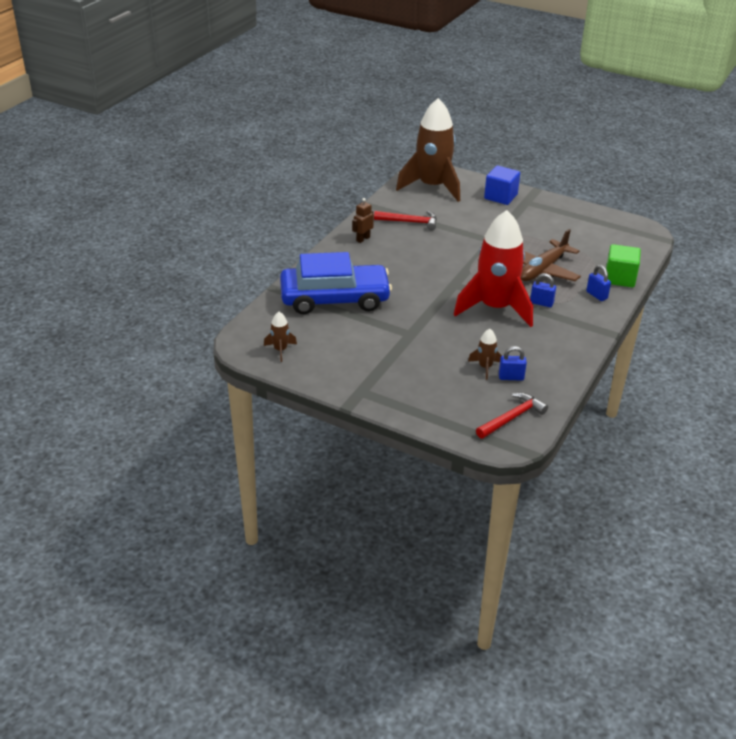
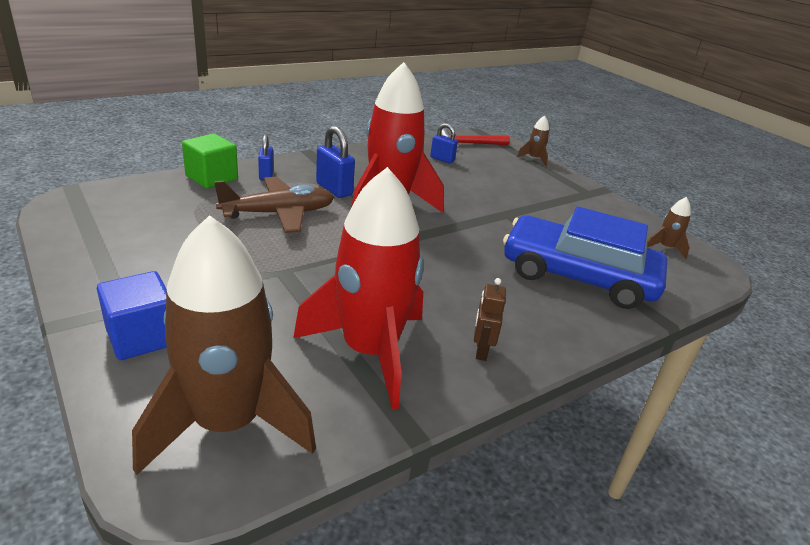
camera: 155 degrees left, 5 degrees down
(363, 239) = (481, 350): brown robot -> brown robot turned 120 degrees clockwise
(410, 222) = (370, 351): red hammer -> red rocket
(485, 367) = (457, 171): brown rocket -> brown rocket (534, 159)
(541, 303) = (334, 189): blue padlock -> blue padlock, size x1.52

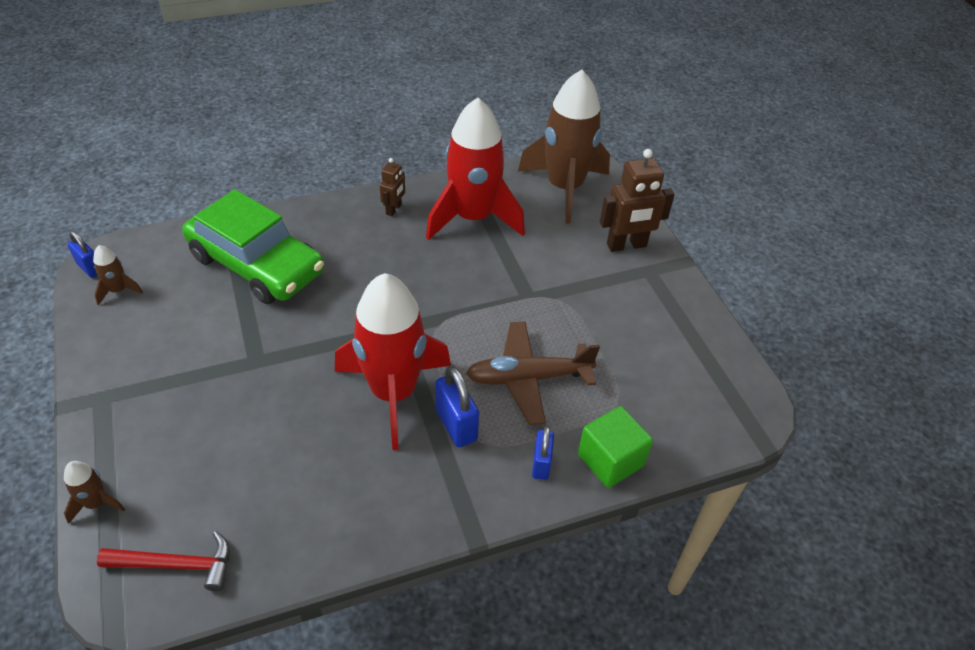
camera: 165 degrees left, 15 degrees up
(142, 337) = (626, 245): blue cube -> brown robot
(442, 159) = (263, 505): blue padlock -> blue padlock (90, 268)
(578, 276) = (257, 264): blue car -> green car

